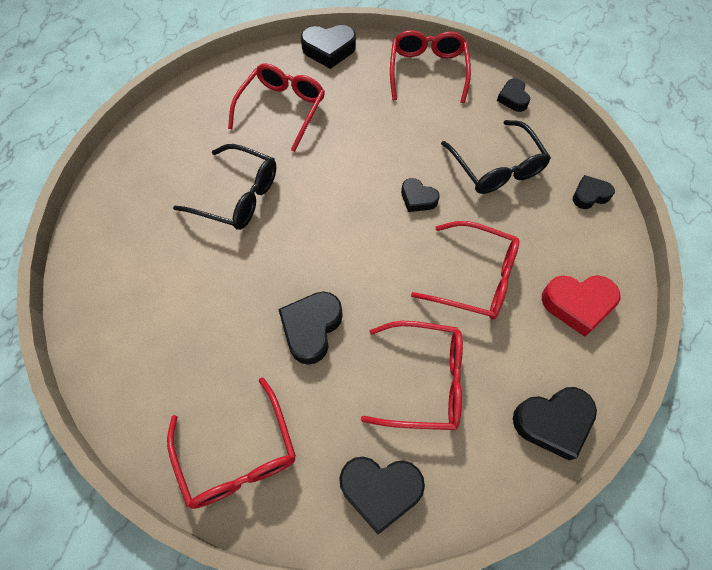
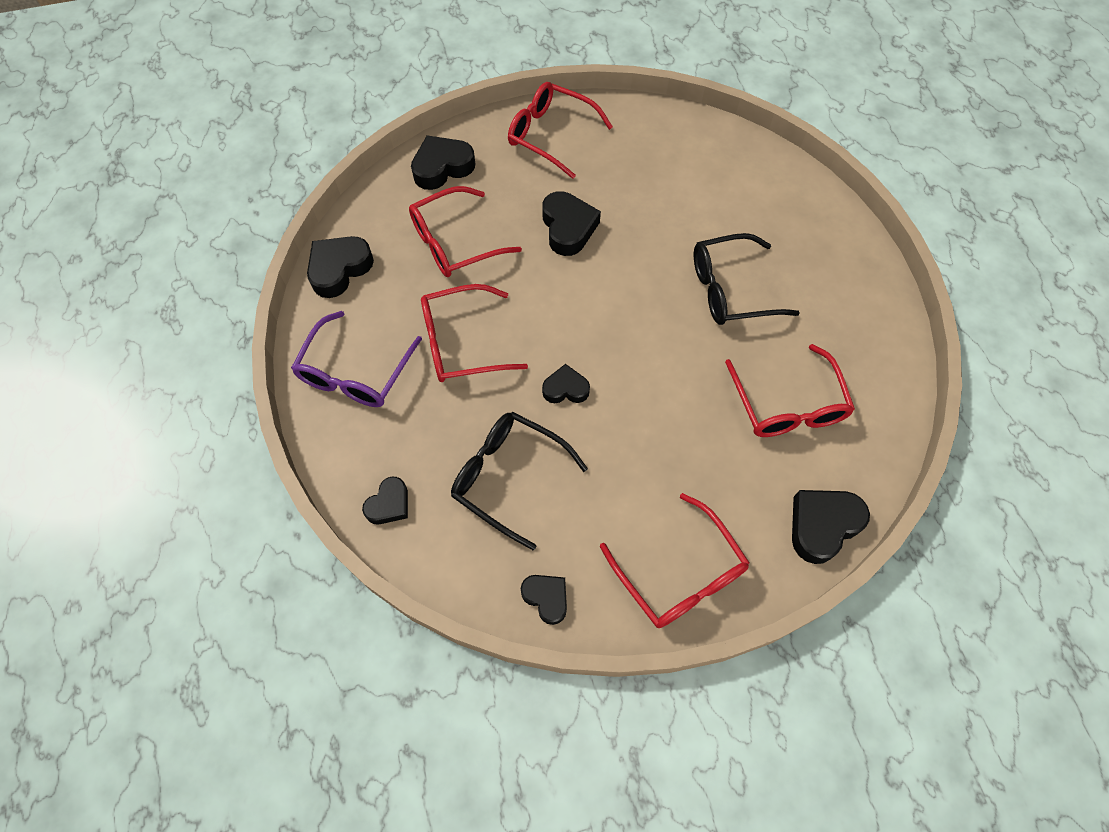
camera: 145 degrees right, 0 degrees up
(577, 304) = (355, 373): red heart -> purple glasses

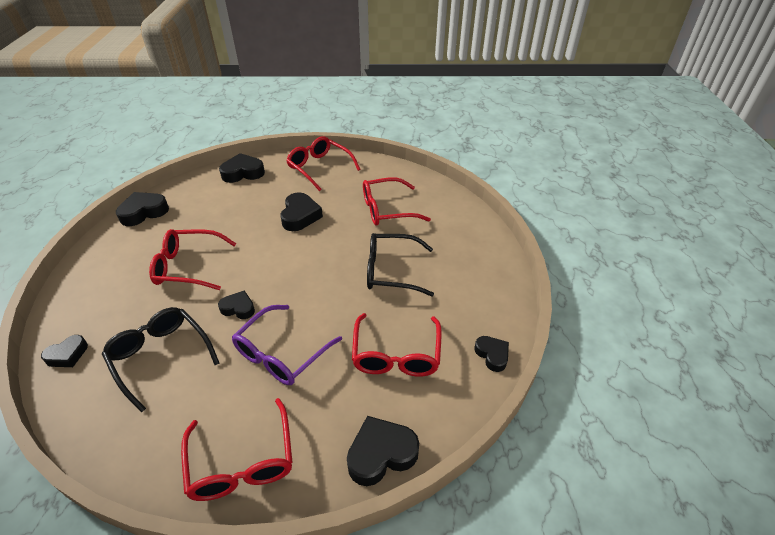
camera: 15 degrees right, 20 degrees down
(355, 373) = (109, 269): purple glasses -> purple glasses (281, 354)
(454, 243) = (223, 211): red glasses -> red glasses (387, 209)
(546, 598) = (128, 452): black heart -> black heart (492, 355)

